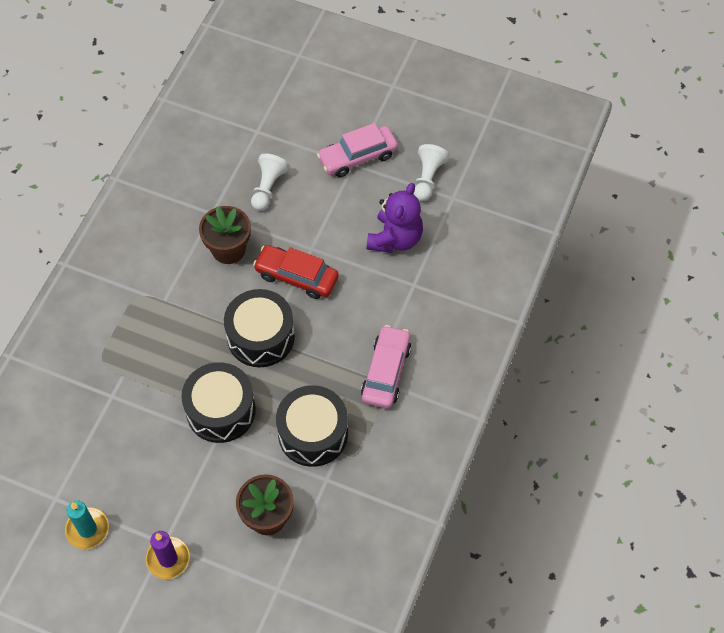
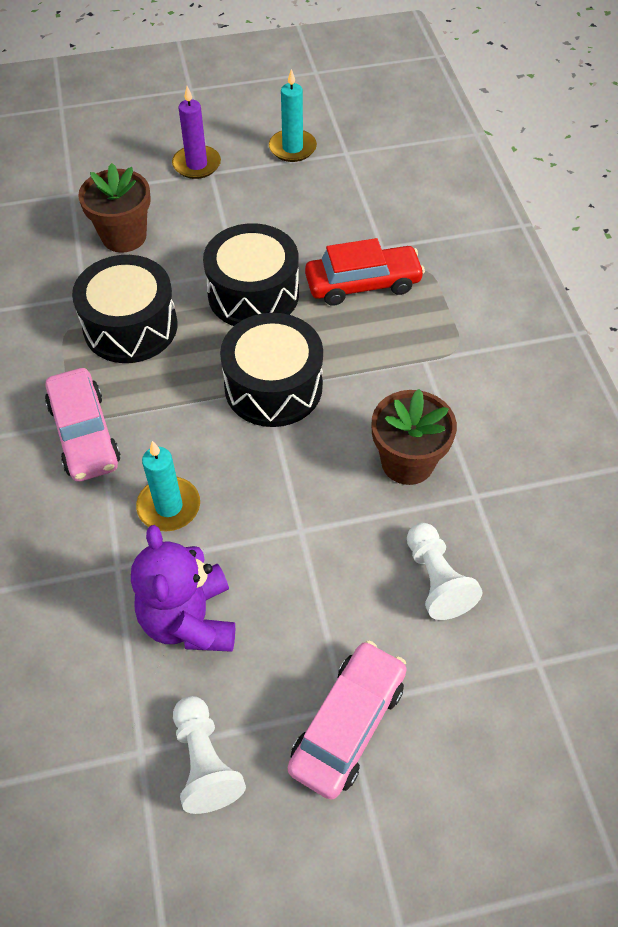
camera: 145 degrees right, 5 degrees down
(296, 276) = (289, 481): red car -> red car (363, 284)
(368, 300) = (169, 506): none -> turquoise candle

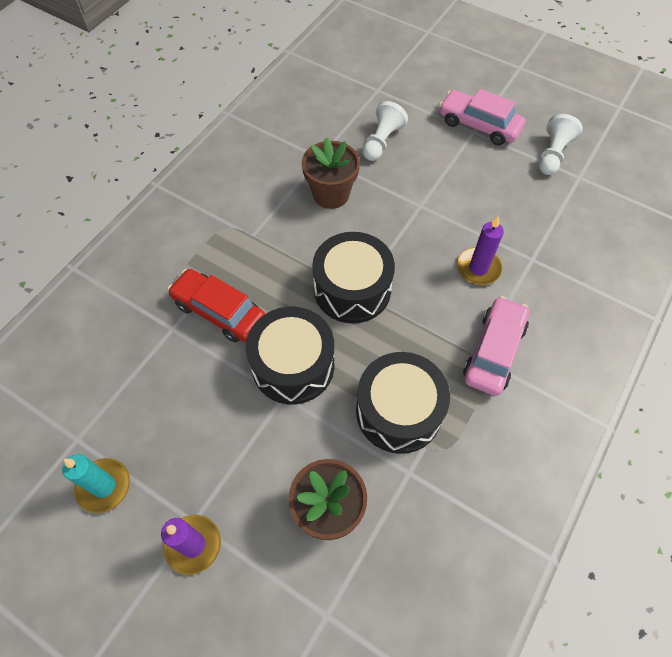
camera: 135 degrees left, 5 degrees up
(169, 506) = (478, 268): turquoise candle -> purple candle
(189, 619) = (514, 208): purple teddy bear -> none
(348, 724) = (479, 125): pink car -> pink car turned 45 degrees clockwise

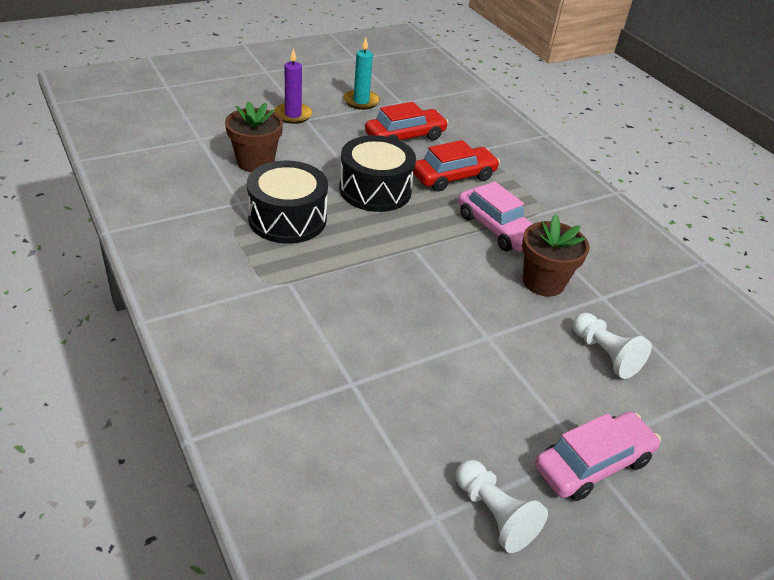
camera: 115 degrees right, 20 degrees down
(165, 392) = (405, 137): none -> red car
(352, 289) = (419, 246): black drum -> none
(478, 268) = (375, 335): purple candle -> none
(494, 351) = (282, 294): pink car -> pink car (496, 229)

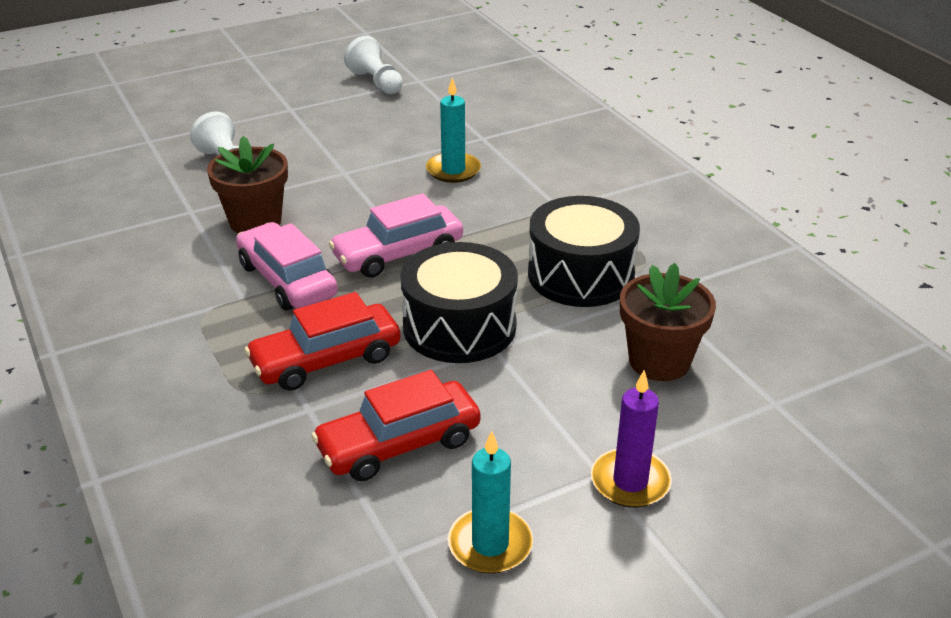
camera: 175 degrees left, 5 degrees down
(383, 333) = (453, 170): none -> turquoise candle
(593, 464) = (287, 103): pink car -> pink car (398, 254)

